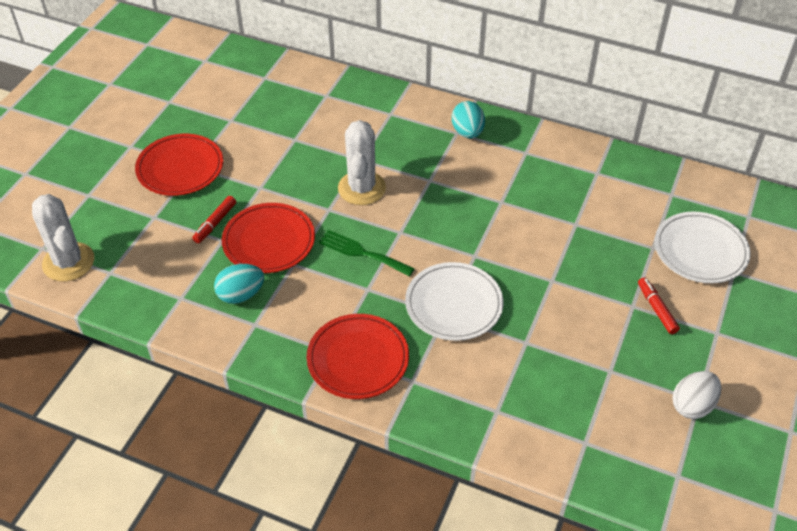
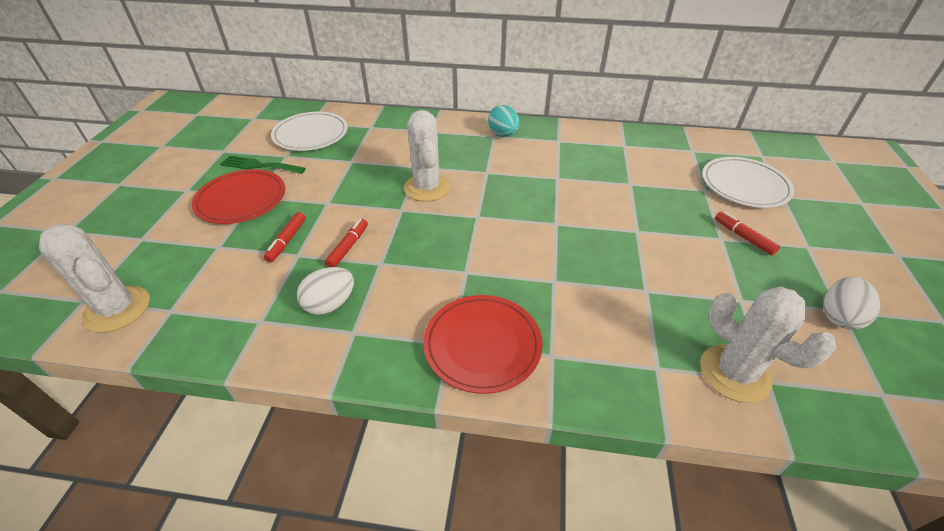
camera: 15 degrees left, 5 degrees down
(241, 295) = (330, 304): turquoise egg -> white egg
(269, 241) = (348, 247): red plate -> red marker
(362, 253) = (447, 240): green fork -> green fork (259, 166)
(454, 304) = (558, 269): white plate -> white plate (311, 135)
(560, 430) = (734, 373): none -> white cactus

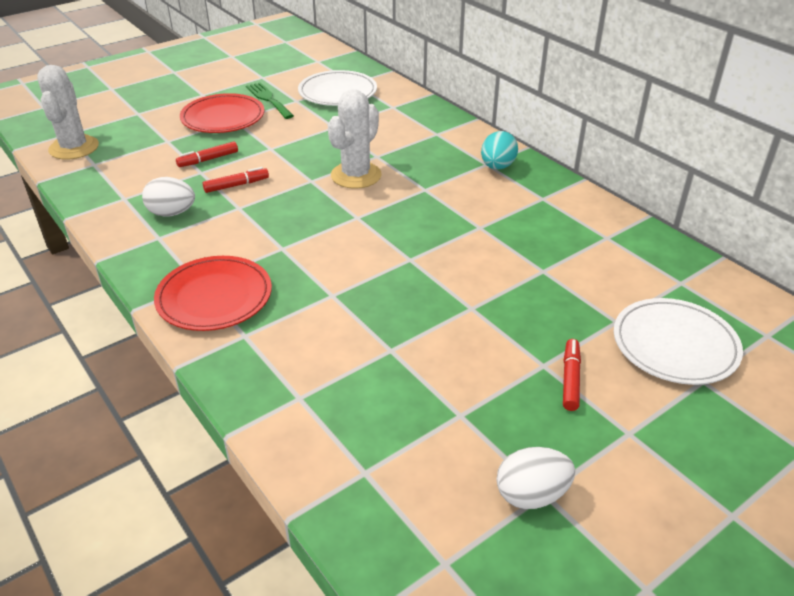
camera: 45 degrees right, 5 degrees down
(734, 373) = (349, 447): white cactus -> none

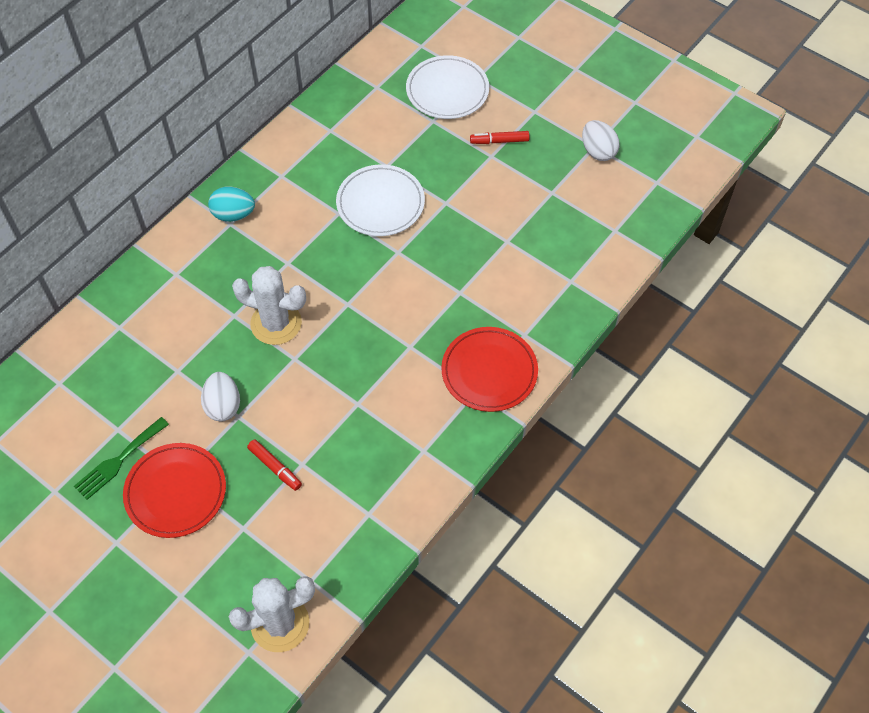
camera: 105 degrees left, 20 degrees up
(172, 213) = (382, 457): white egg -> white egg (223, 405)
(236, 185) = (319, 420): red marker -> none
(337, 92) = (89, 392): white plate -> white plate (380, 203)

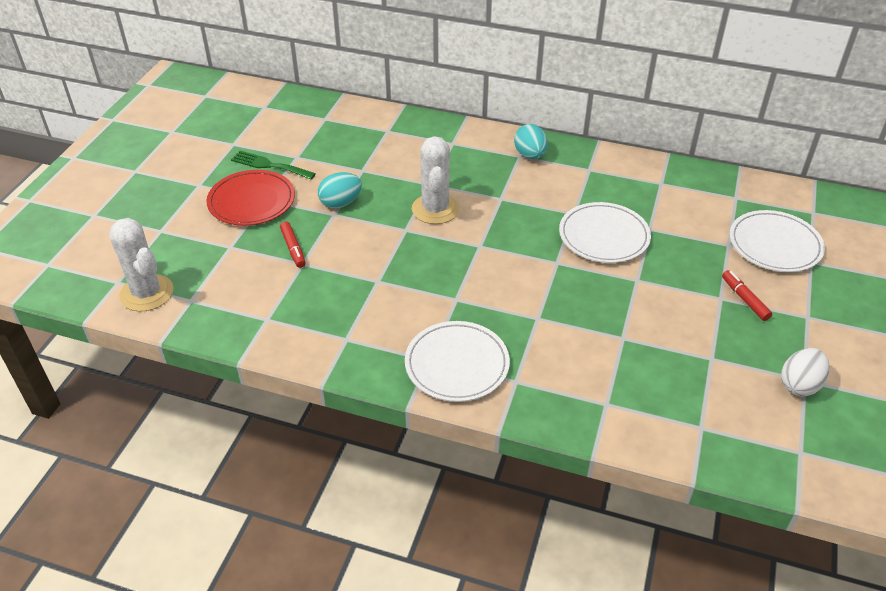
camera: 70 degrees right, 15 degrees down
(223, 405) = (340, 203): white egg -> turquoise egg
(275, 467) = (293, 248): red marker -> red marker turned 45 degrees counterclockwise
(489, 371) = (457, 364): red plate -> white plate

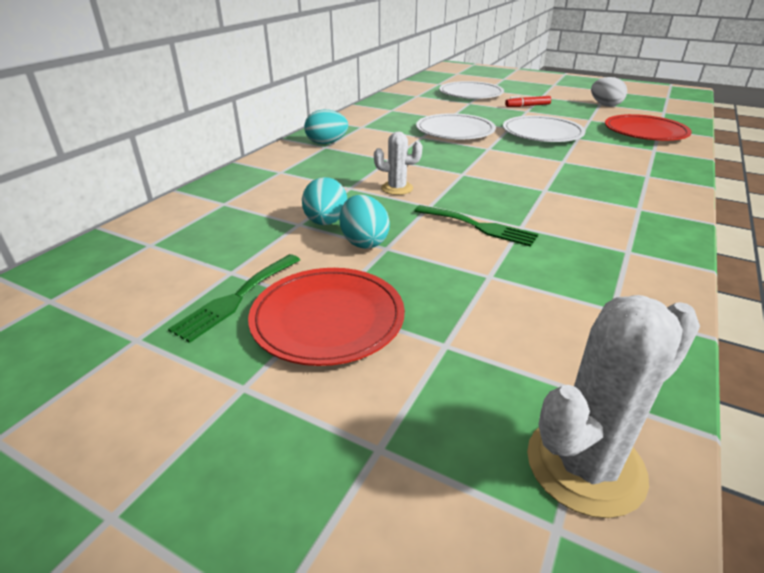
camera: 80 degrees left, 10 degrees down
(293, 248) = (457, 282): red marker -> none
(366, 181) = (326, 222): none -> turquoise egg
(373, 258) = (479, 227): none -> green fork
(435, 209) = (397, 188): white cactus -> white cactus, size x0.58
(457, 364) = (639, 196): white plate -> white plate (542, 133)
(678, 408) = (645, 132): none -> red plate

